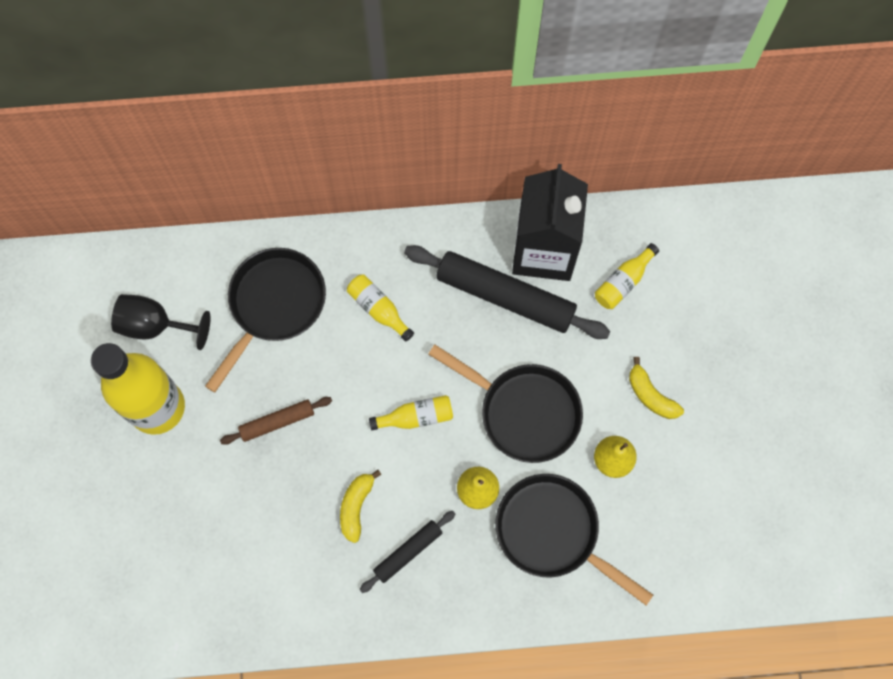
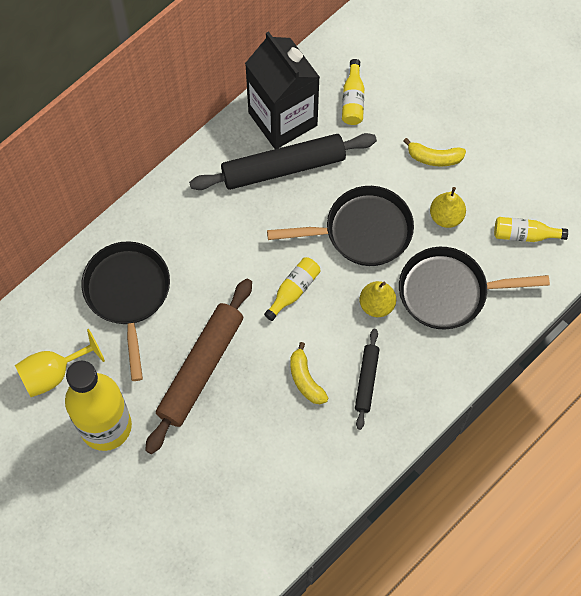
camera: 40 degrees left, 5 degrees down
(155, 325) = (53, 373): black goblet -> yellow goblet
(277, 422) = (201, 368): brown rolling pin -> brown rolling pin, size x1.92
(378, 309) = (204, 241): yellow bottle -> yellow bottle (524, 235)

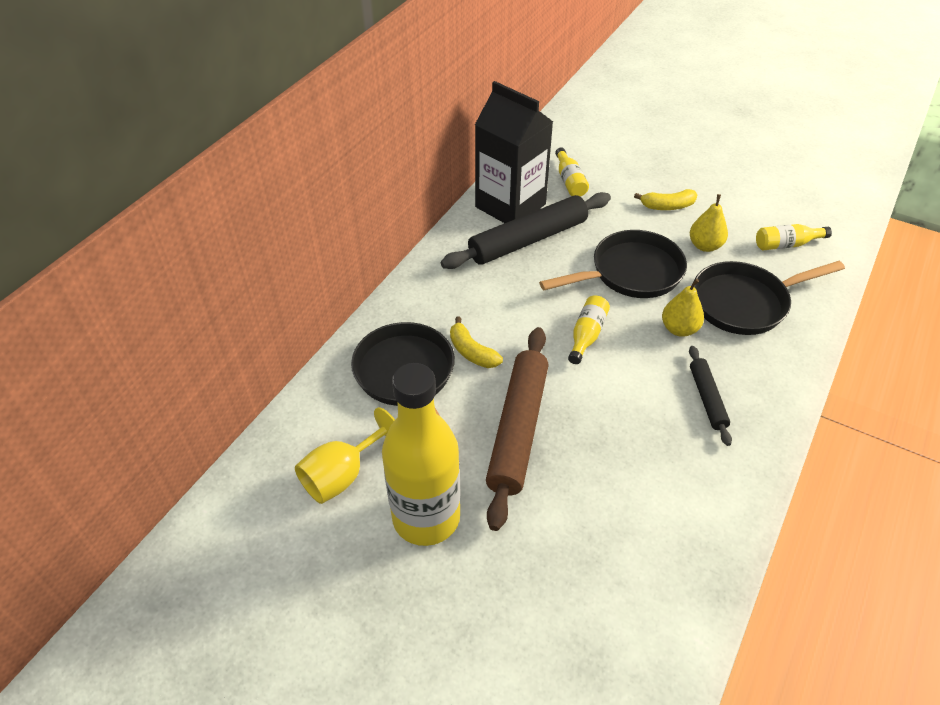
camera: 15 degrees left, 20 degrees down
(305, 379) = (640, 413): yellow banana -> yellow banana (472, 352)

